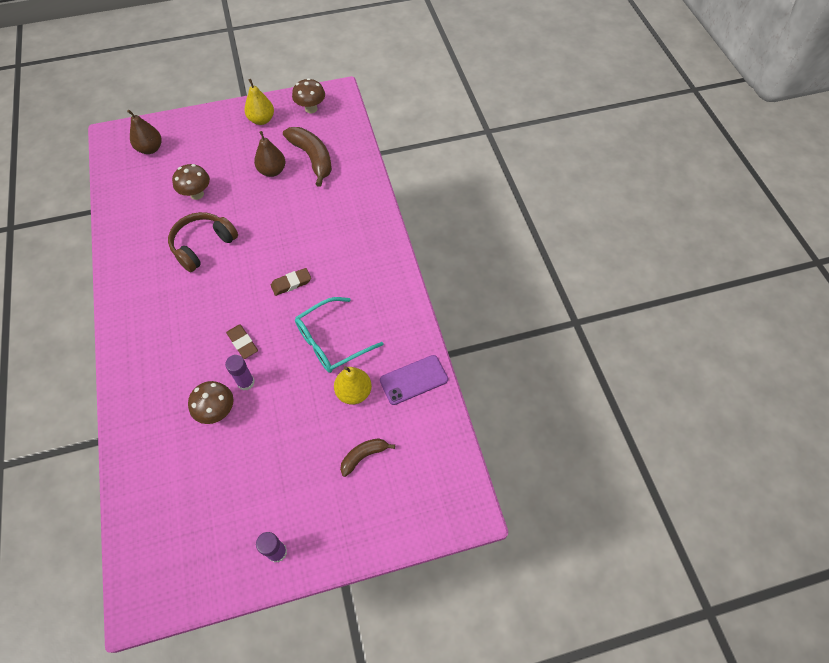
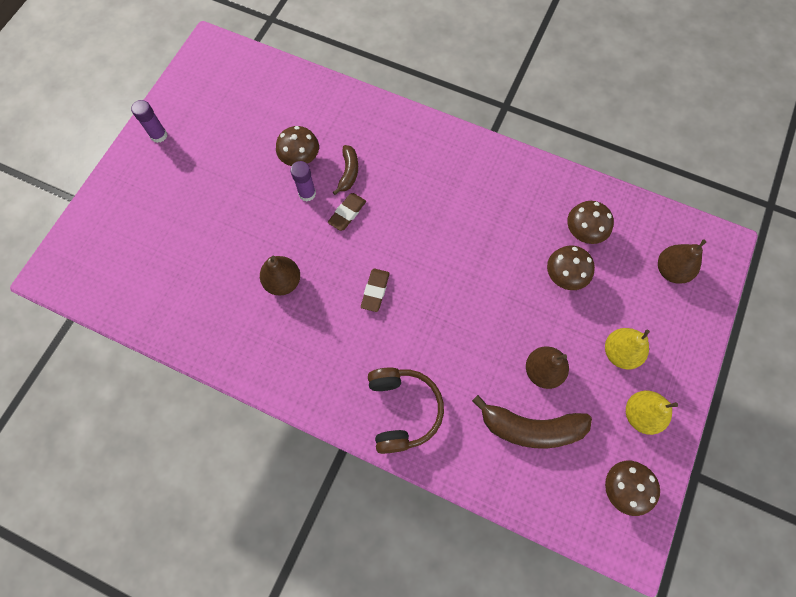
camera: 130 degrees right, 10 degrees up
(154, 202) = (582, 233): none -> brown mushroom
(203, 245) = (487, 244): brown headphones -> brown headphones (402, 410)
(242, 343) = (347, 213): brown eraser -> brown eraser turned 60 degrees counterclockwise
(331, 341) = (283, 282): turquoise glasses -> brown pear
(354, 392) = (220, 265): yellow pear -> yellow pear (619, 352)
(363, 456) = (164, 234): brown banana -> brown banana (348, 172)
(413, 380) = (184, 320): purple phone -> none

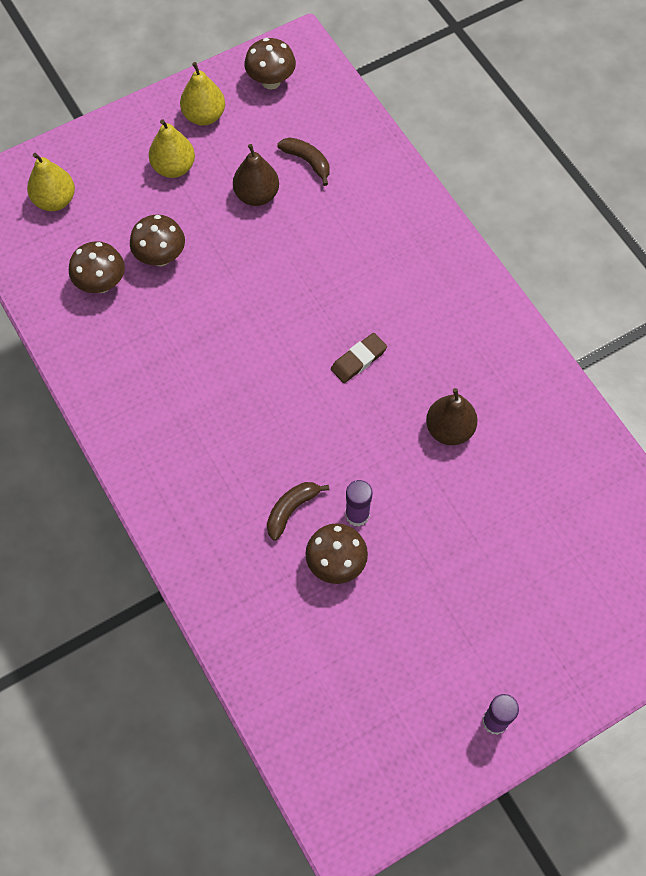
camera: 145 degrees left, 5 degrees down
(347, 213) = (328, 461): brown eraser -> none
(402, 410) = (411, 241): brown headphones -> none
(530, 428) = (307, 161): brown banana -> brown banana, size x0.56
(671, 270) = (55, 200): brown pear -> yellow pear

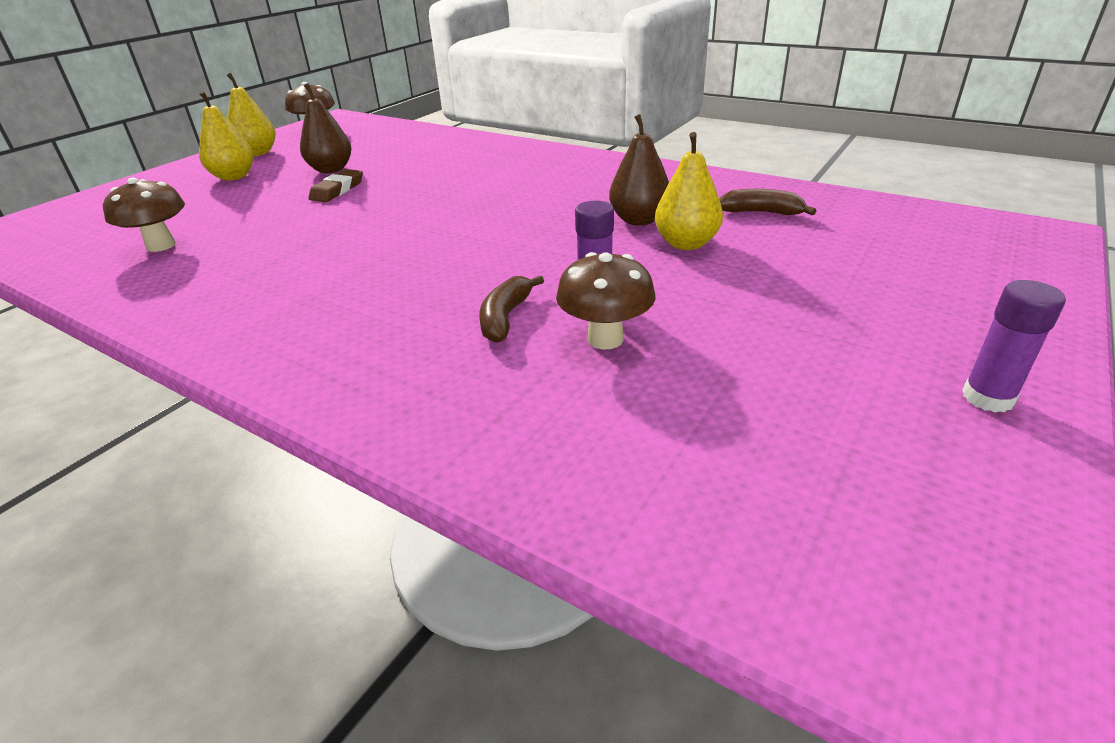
camera: 25 degrees left, 30 degrees down
(55, 200) = (90, 218): yellow pear -> yellow pear (686, 244)
(160, 257) = (235, 216): brown mushroom -> none
(307, 161) = (373, 149): brown banana -> brown banana (761, 212)
(358, 360) = (503, 212): brown eraser -> brown eraser (337, 190)

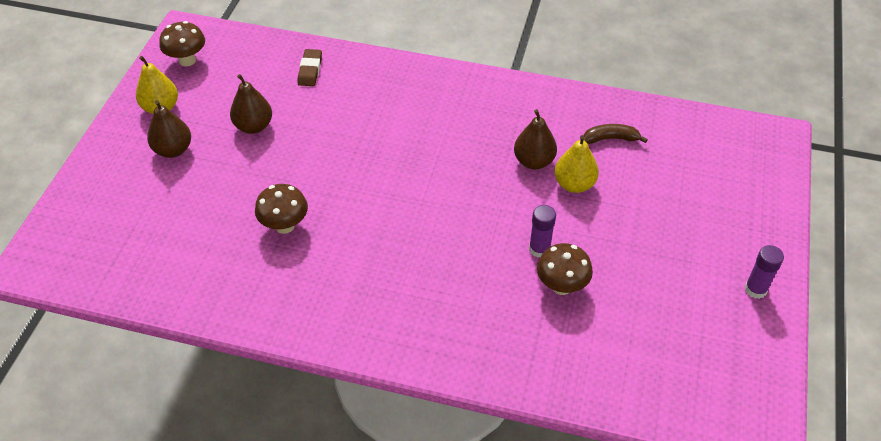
camera: 20 degrees left, 15 degrees up
(161, 246) = (200, 253): brown mushroom -> brown mushroom (284, 225)
(234, 177) = (173, 150): yellow pear -> brown pear
(337, 190) = (283, 156): brown eraser -> brown eraser (310, 70)
(505, 318) = (496, 280): brown banana -> none

